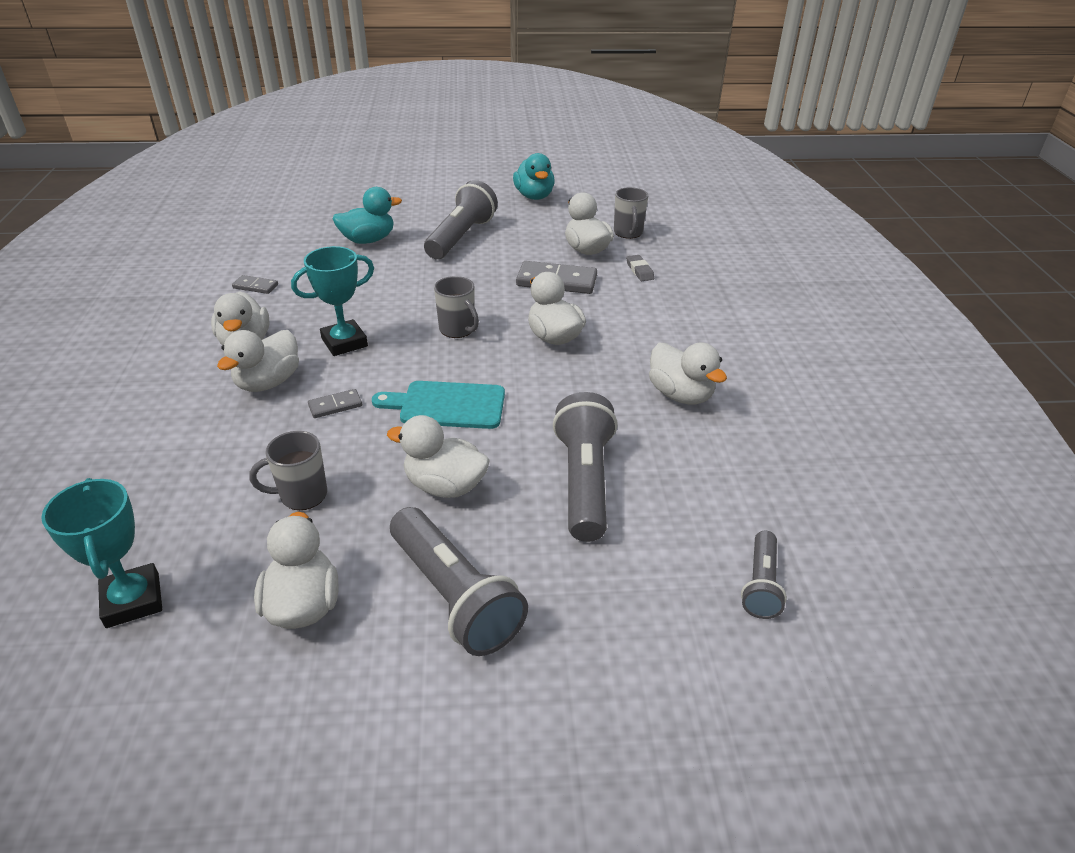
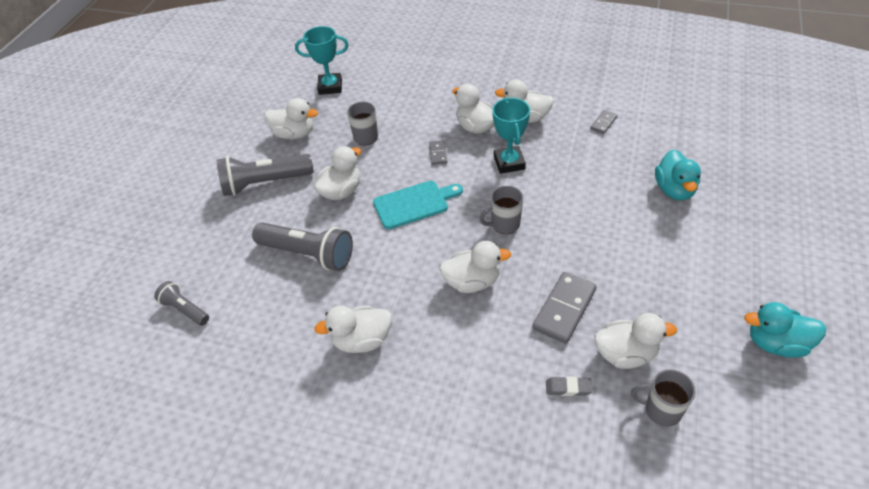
camera: 115 degrees right, 10 degrees up
(447, 405) = (414, 204): turquoise cutting board -> turquoise cutting board turned 45 degrees clockwise
(461, 237) = (671, 255): grey flashlight -> none

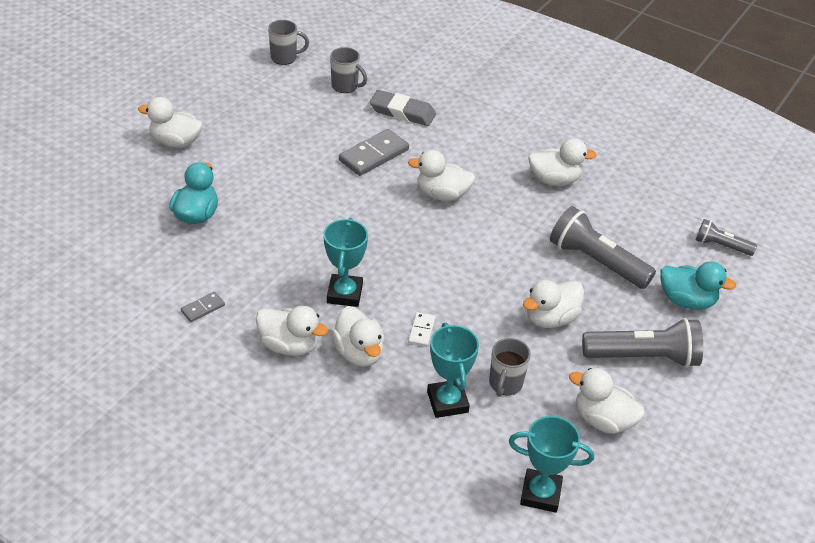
camera: 170 degrees left, 5 degrees down
(185, 309) = (721, 246): grey flashlight -> grey flashlight turned 150 degrees clockwise
(402, 116) = (447, 402): none -> turquoise trophy
(414, 204) = (471, 279): turquoise cutting board -> none
(438, 154) = (421, 331): grey domino -> white domino
(504, 224) = (387, 232): grey mug -> grey mug (284, 58)
(568, 388) = (402, 112): grey eraser -> grey eraser, size x1.86
(625, 354) = (346, 118): white duck -> white duck (176, 142)
(776, 343) = (231, 95): turquoise duck -> turquoise duck (686, 300)

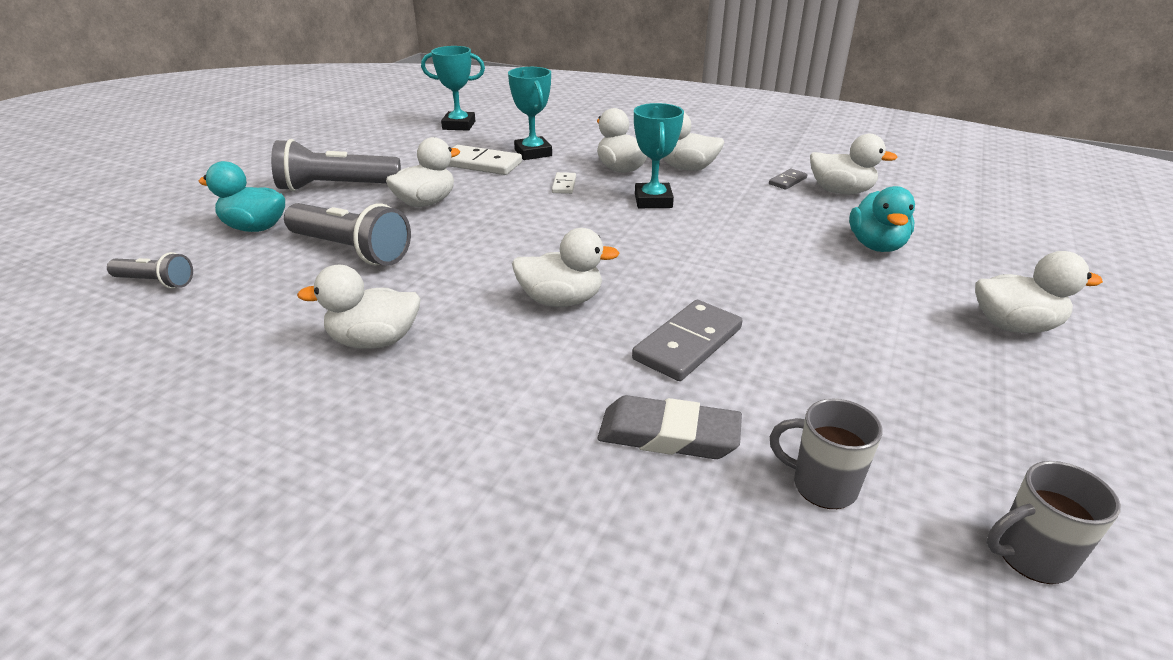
camera: 175 degrees right, 10 degrees down
(505, 384) = (481, 164): grey mug -> white domino
(603, 420) = (396, 154): white duck -> white duck (841, 191)

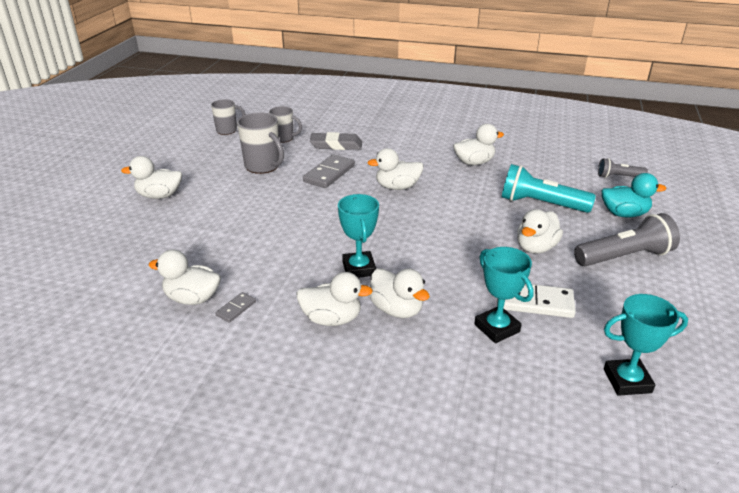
camera: 170 degrees right, 0 degrees up
(351, 250) = (540, 204): grey flashlight -> turquoise flashlight
(564, 185) = (440, 280): white domino -> none
(839, 380) = (263, 166): none -> grey mug
(876, 245) = (199, 241): turquoise duck -> none

